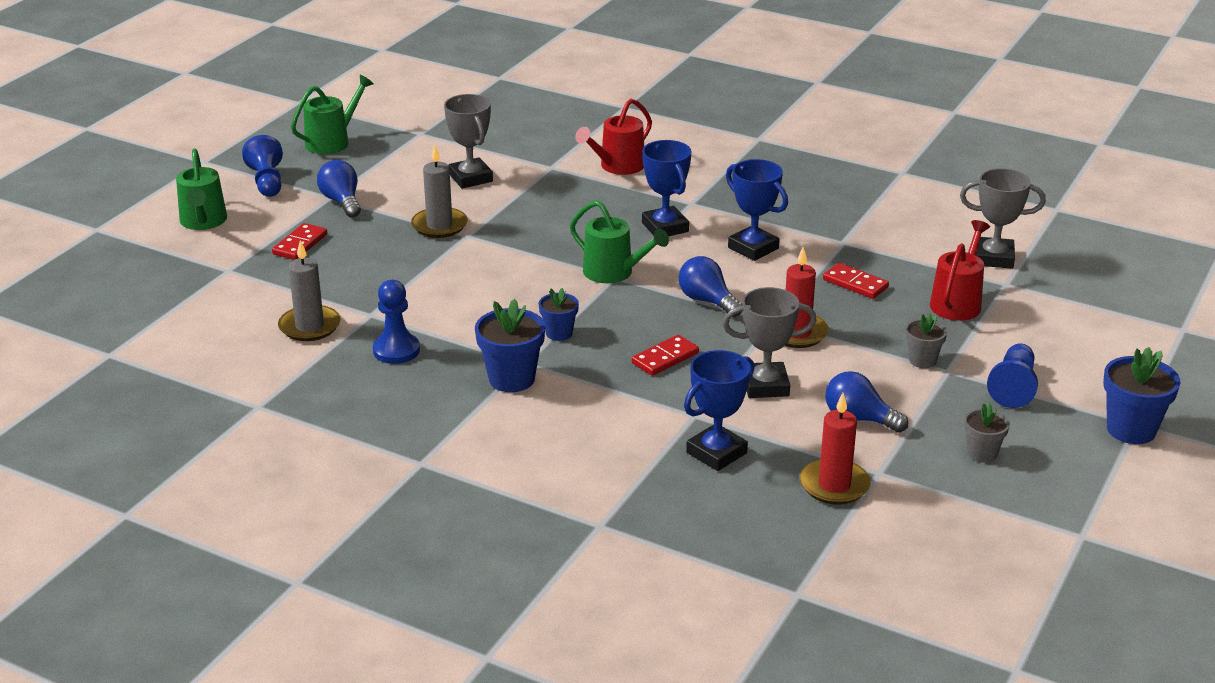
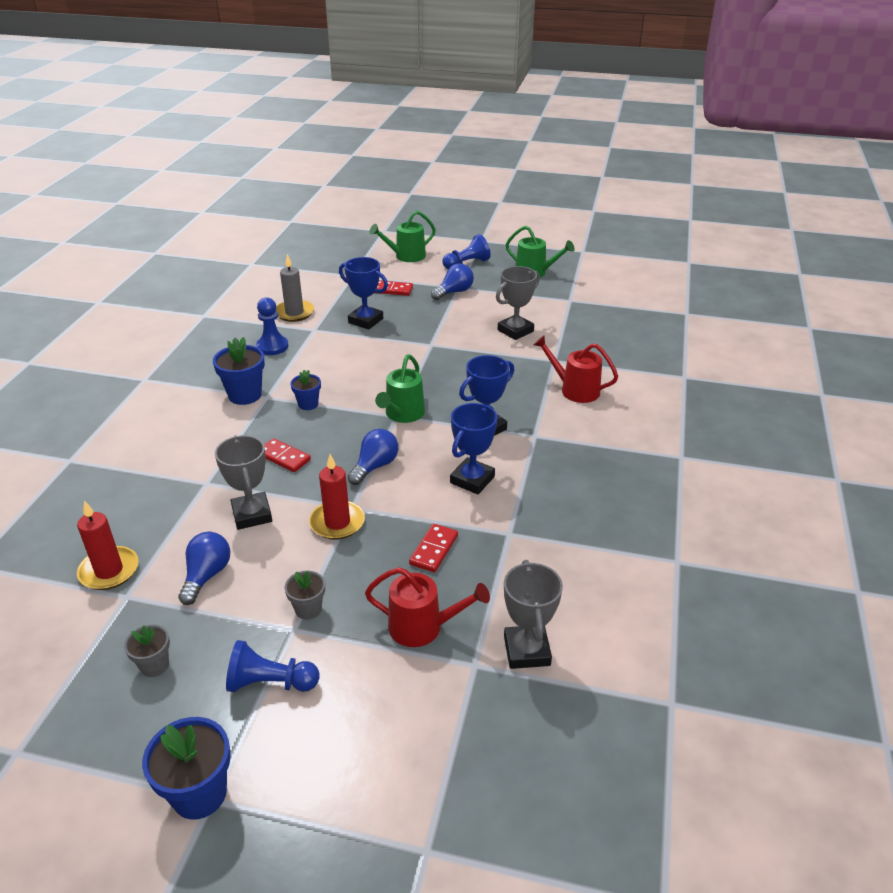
camera: 75 degrees right, 5 degrees up
(439, 225) = (439, 331): grey candle -> none
(716, 453) = (155, 501): blue trophy -> blue trophy (365, 321)

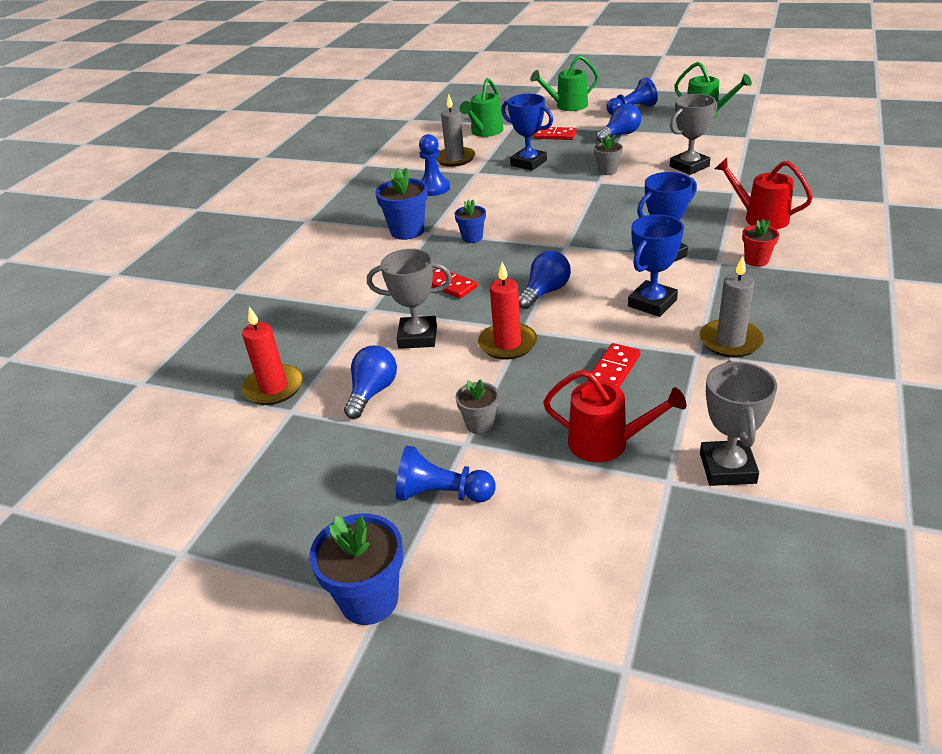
camera: 10 degrees right, 0 degrees up
(154, 665) = (320, 475): grey flower pot -> grey flower pot (607, 171)
(252, 514) = (417, 337): grey trophy -> grey trophy turned 75 degrees counterclockwise
(402, 414) = (572, 245): green watering can -> green watering can (485, 132)
(538, 521) = (730, 341): none -> grey candle
(568, 435) = (756, 260): none -> red flower pot

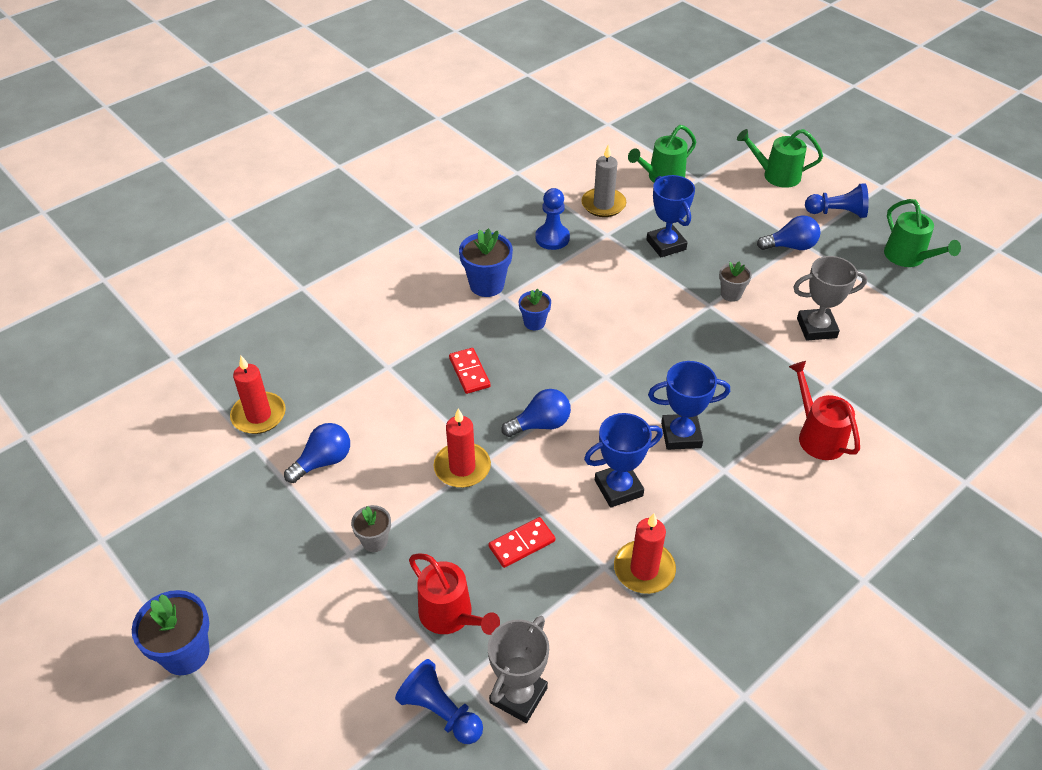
camera: 25 degrees right, 10 degrees up
(417, 337) = (400, 420): grey trophy -> none
(442, 494) = (298, 592): blue pawn -> blue pawn (440, 711)
(555, 135) = (725, 216): red domino -> none
(730, 341) = (644, 569): grey candle -> red candle
(756, 260) = (759, 488): red flower pot -> none

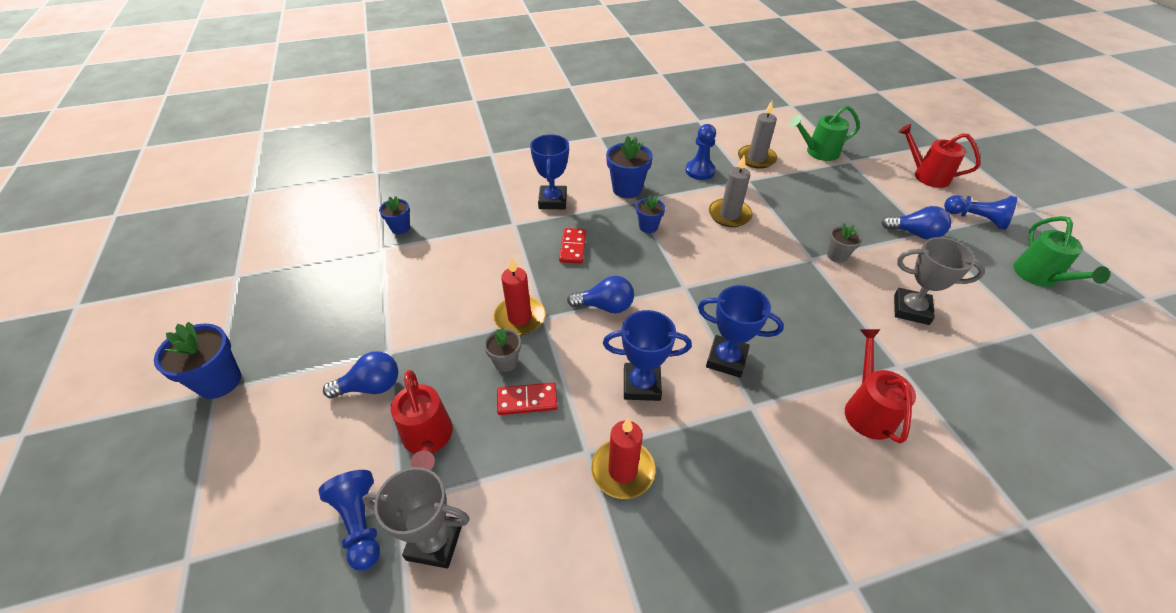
camera: 25 degrees right, 0 degrees up
(258, 415) = (400, 228): red candle -> blue flower pot
(323, 461) = (420, 275): blue light bulb -> blue light bulb (371, 386)
(374, 541) = (413, 350): grey flower pot -> grey flower pot (506, 362)
(518, 695) = (434, 541): grey trophy -> grey trophy turned 45 degrees clockwise
(609, 282) = (729, 215): none -> grey candle
(666, 245) = (795, 201): blue trophy -> blue trophy (552, 201)
(776, 175) = (926, 175): green watering can -> red watering can

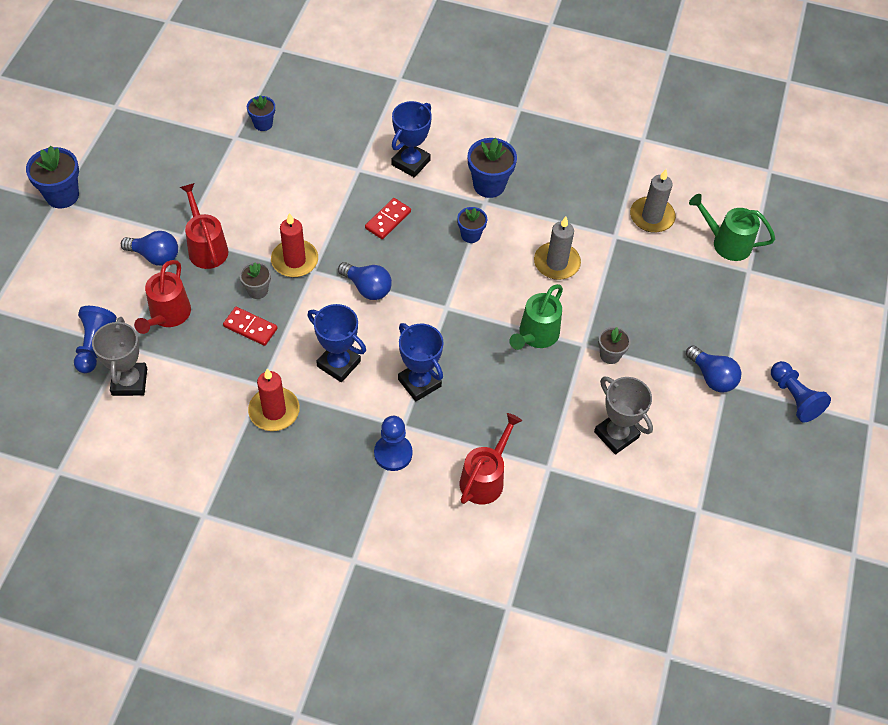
camera: 30 degrees right, 10 degrees up
(434, 541) = (129, 382): grey trophy -> grey trophy turned 45 degrees clockwise
(700, 171) = (579, 201): blue pawn -> blue pawn (393, 453)
(926, 175) = (808, 329): red watering can -> red watering can (206, 247)
(1039, 277) = (775, 478): green watering can -> green watering can (536, 335)

